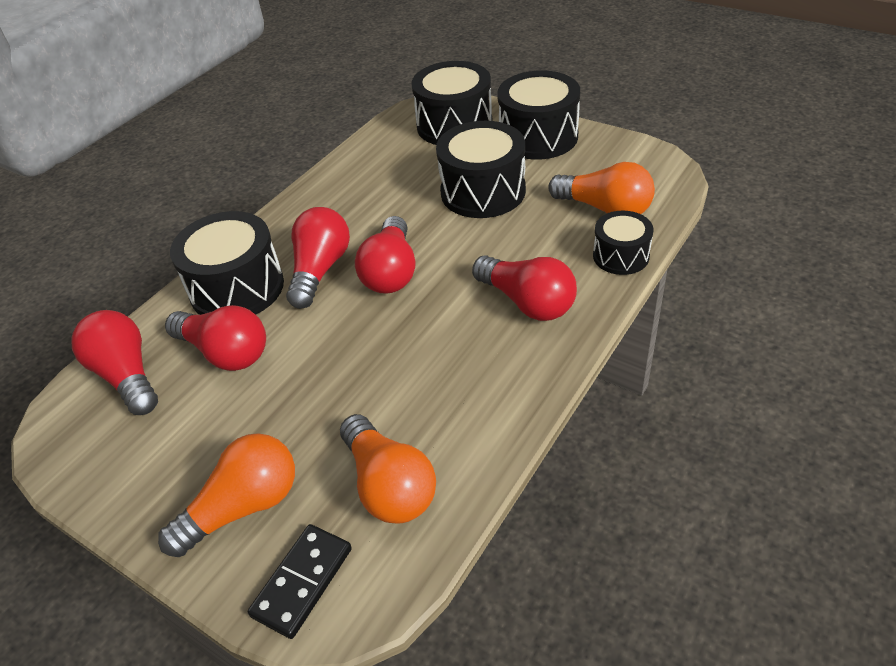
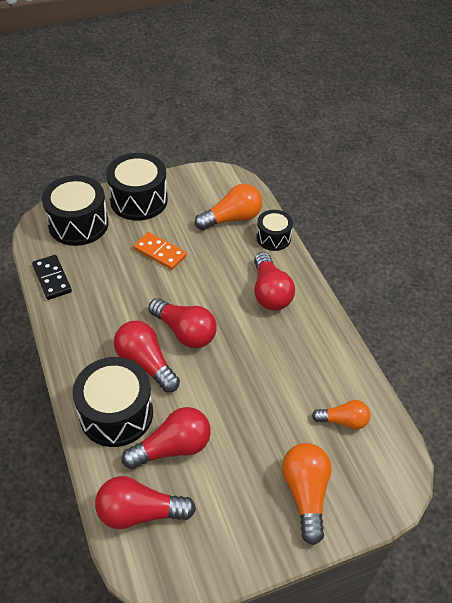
camera: 60 degrees left, 5 degrees up
(302, 582) = (374, 489): black domino -> black domino (52, 279)
(389, 485) = (343, 421): orange light bulb -> orange light bulb, size x0.64
(483, 191) = (160, 252): black drum -> orange domino
(527, 302) = (270, 292): red light bulb -> red light bulb turned 90 degrees clockwise

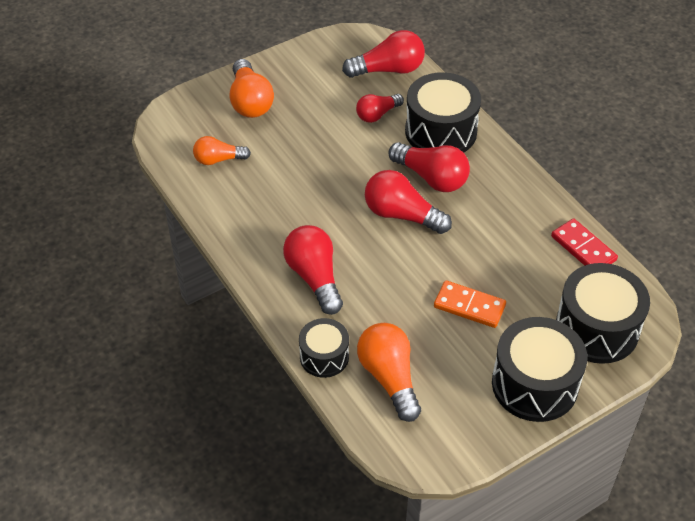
camera: 170 degrees right, 0 degrees up
(52, 279) = (583, 248): black domino -> red domino
(172, 447) = (377, 114): red light bulb -> red light bulb, size x0.64
(232, 218) = (389, 378): orange light bulb -> orange light bulb turned 105 degrees clockwise

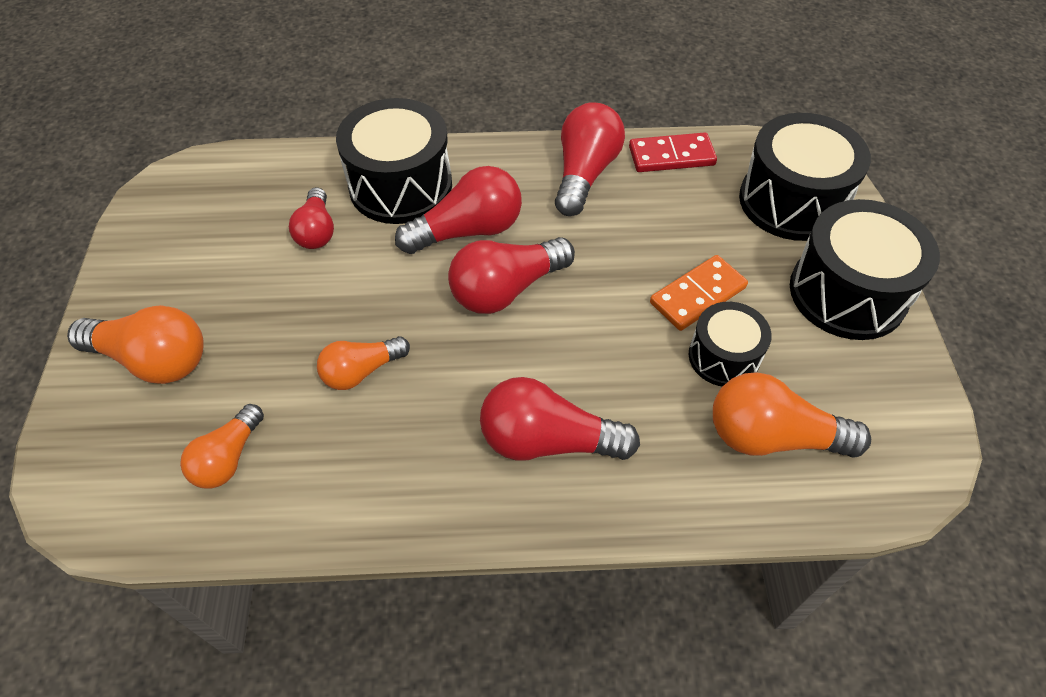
camera: 60 degrees left, 5 degrees up
(301, 181) = (361, 371): none -> orange light bulb
(324, 356) = (698, 499): black drum -> black drum (723, 357)
(388, 70) = (252, 183): red light bulb -> red light bulb (585, 173)

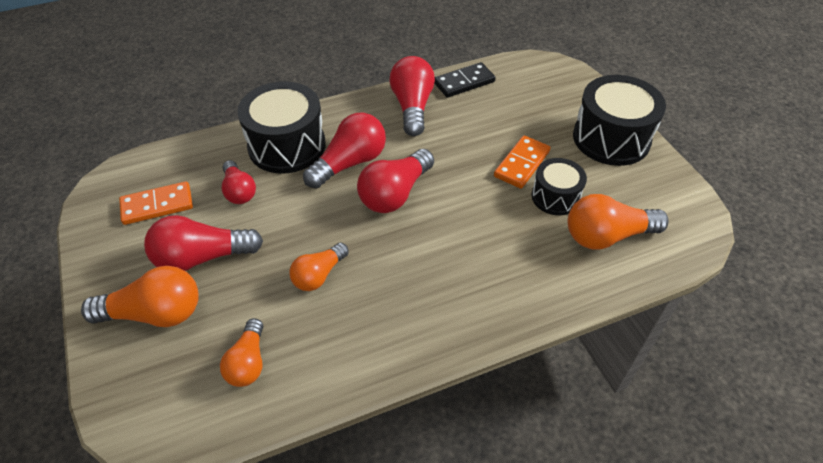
camera: 20 degrees left, 5 degrees down
(216, 223) = (157, 205): none -> orange domino
(548, 440) = (469, 281): red light bulb -> red light bulb (202, 257)
(671, 156) = (464, 82): red domino -> black domino
(792, 201) = (552, 92): black drum -> none

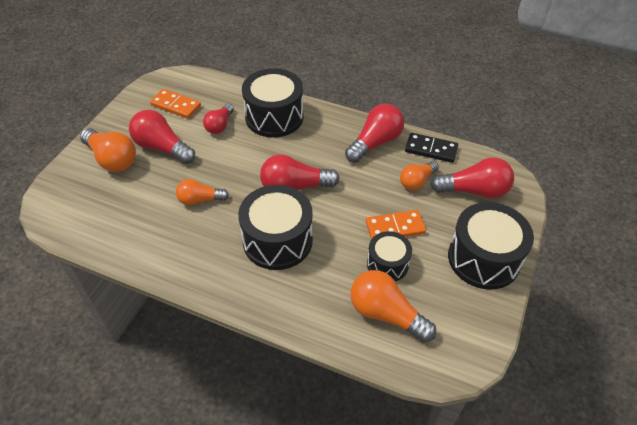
camera: 45 degrees right, 0 degrees up
(248, 362) = (118, 215): orange light bulb -> orange light bulb (417, 181)
(350, 163) = (294, 151): red light bulb -> red light bulb (474, 191)
(444, 251) = (277, 240): none -> black drum

